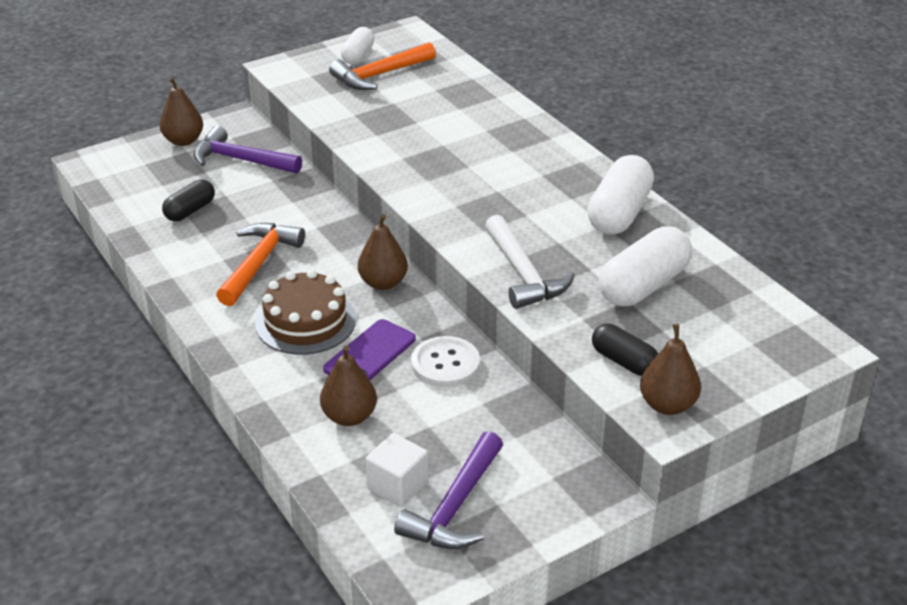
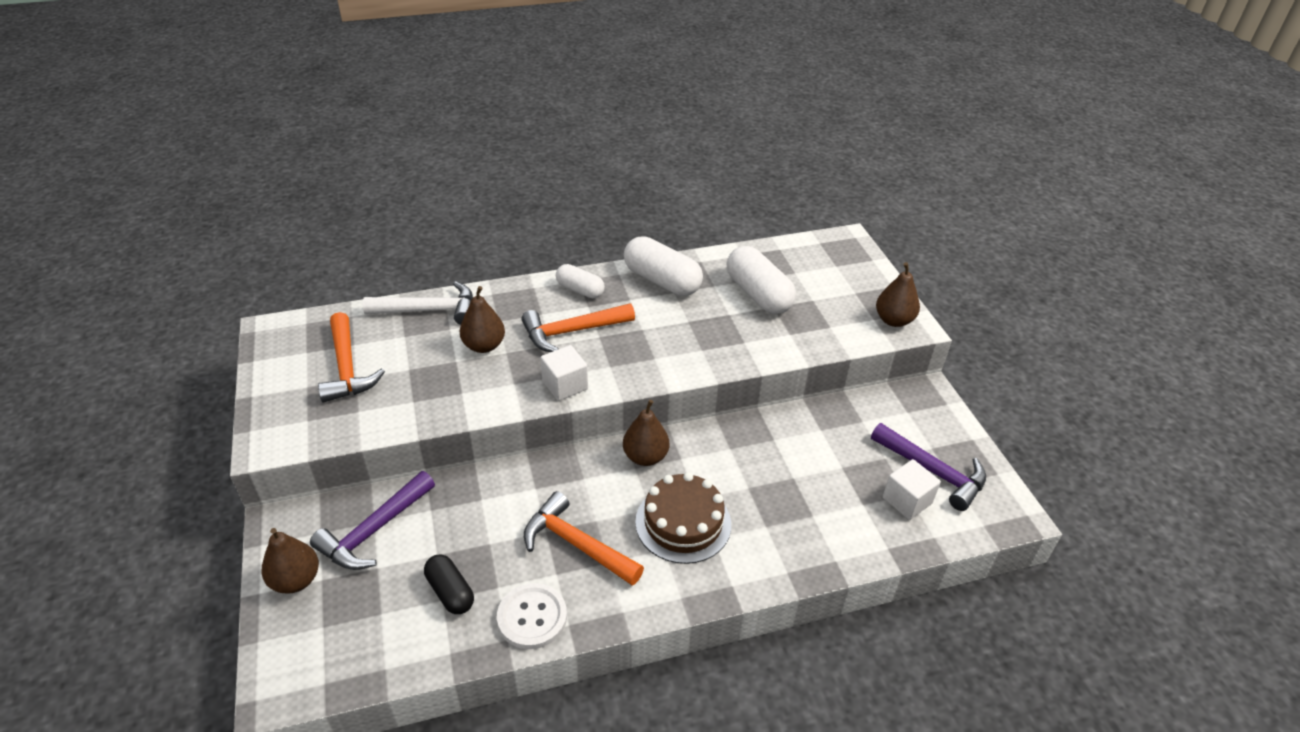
camera: 75 degrees left, 5 degrees up
(349, 417) = (821, 515): brown pear -> brown pear (484, 346)
(358, 56) = (293, 376): white capsule -> white capsule (580, 290)
(370, 354) = (742, 486): purple phone -> none
(414, 185) = (565, 385): none -> white cube
(445, 364) = (768, 440): white button -> white button (532, 617)
(495, 174) = (572, 331): none -> orange hammer
(523, 274) = (723, 350): white hammer -> white hammer (429, 310)
(623, 361) = (843, 327): black capsule -> none

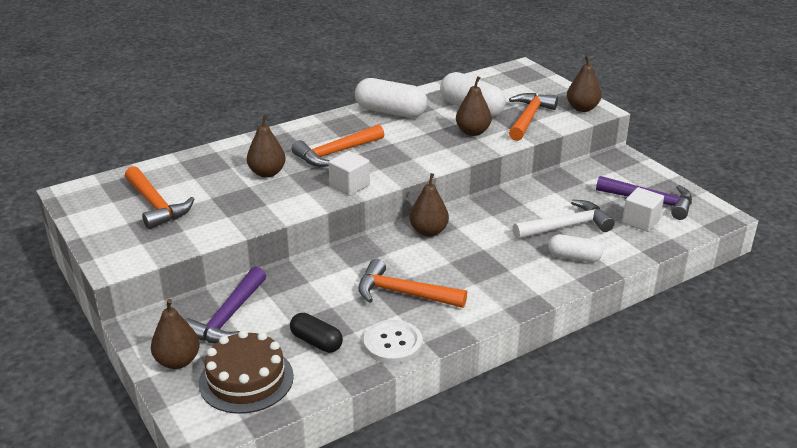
camera: 15 degrees left, 10 degrees down
(429, 310) = (206, 159): white hammer -> white hammer (566, 226)
(580, 290) = (327, 127): white capsule -> white capsule (574, 257)
(683, 523) = (480, 265): brown cake -> brown cake (246, 379)
(743, 331) = (472, 132): none -> brown pear
(820, 323) = (528, 118): none -> orange hammer

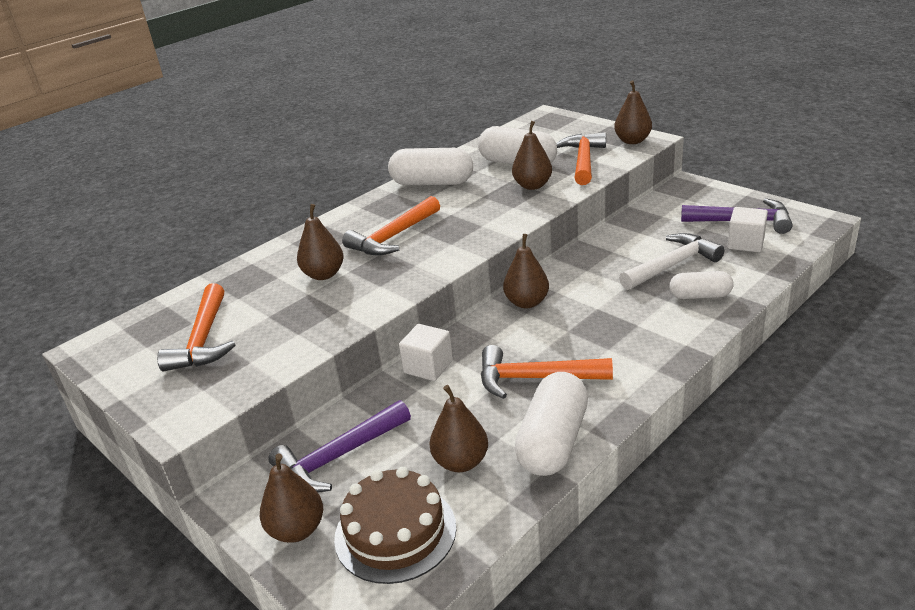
camera: 10 degrees left, 0 degrees up
(156, 205) = (203, 339): orange hammer -> orange hammer turned 45 degrees clockwise
(228, 317) = (338, 457): purple hammer -> purple hammer turned 45 degrees clockwise
(316, 342) = (461, 462): black capsule -> brown pear
(349, 186) = (427, 269): white cube -> white cube (428, 367)
(393, 343) = (553, 441): white button -> white capsule

